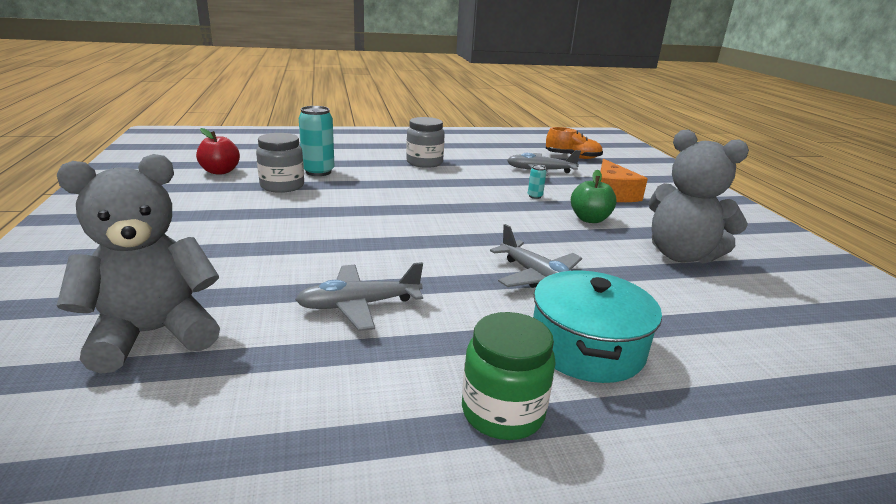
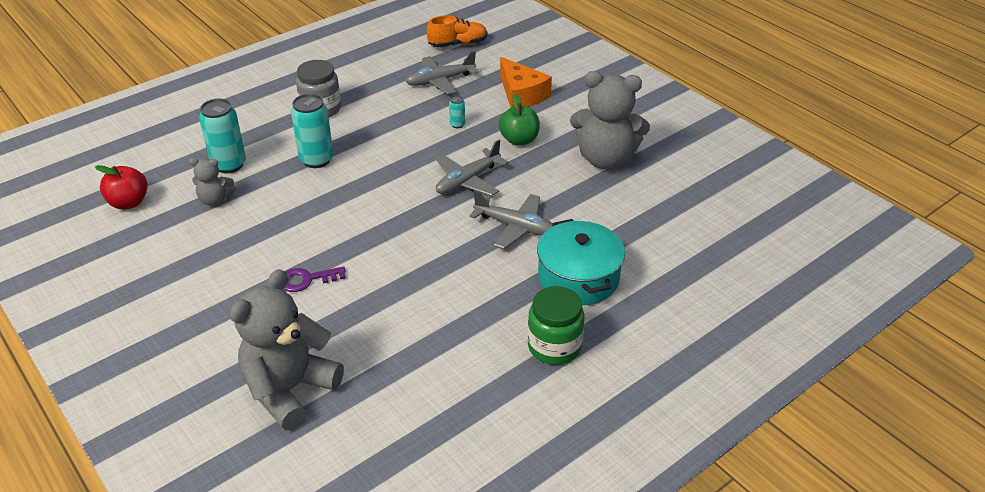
camera: 25 degrees left, 15 degrees up
(282, 186) = (215, 200): grey jar -> grey teddy bear
(287, 253) = (307, 280): none -> purple key
(358, 305) = (407, 306): grey plane -> grey plane (467, 181)
(389, 186) = (316, 160): none -> turquoise can

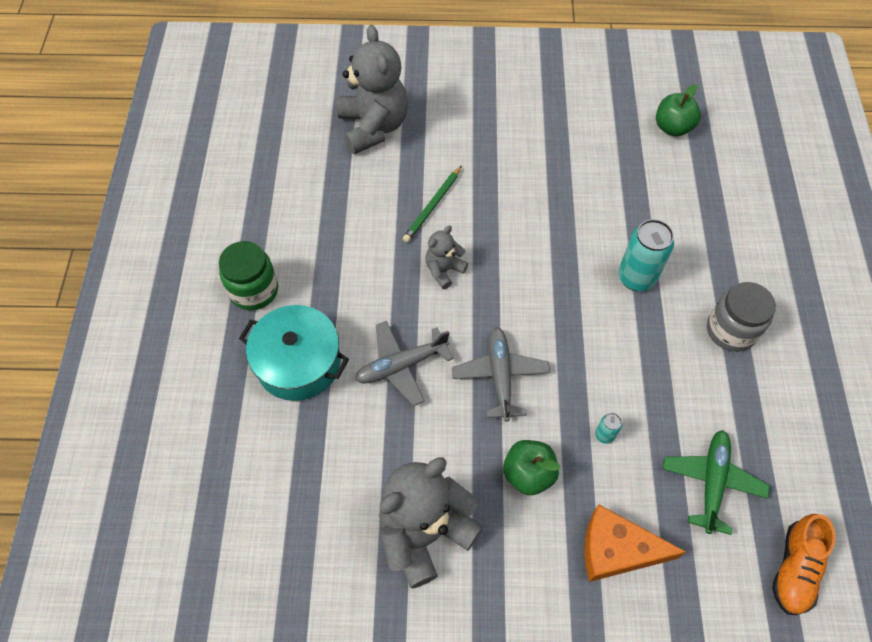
camera: 130 degrees right, 20 degrees up
(129, 203) = (672, 127): red apple -> green apple
(215, 200) = (631, 180): grey teddy bear -> grey teddy bear (444, 270)
(229, 165) = (680, 212): turquoise can -> none
(307, 280) = (472, 187): purple key -> none
(351, 292) = (433, 206): none -> green pencil
(440, 81) = (711, 482): grey plane -> green plane

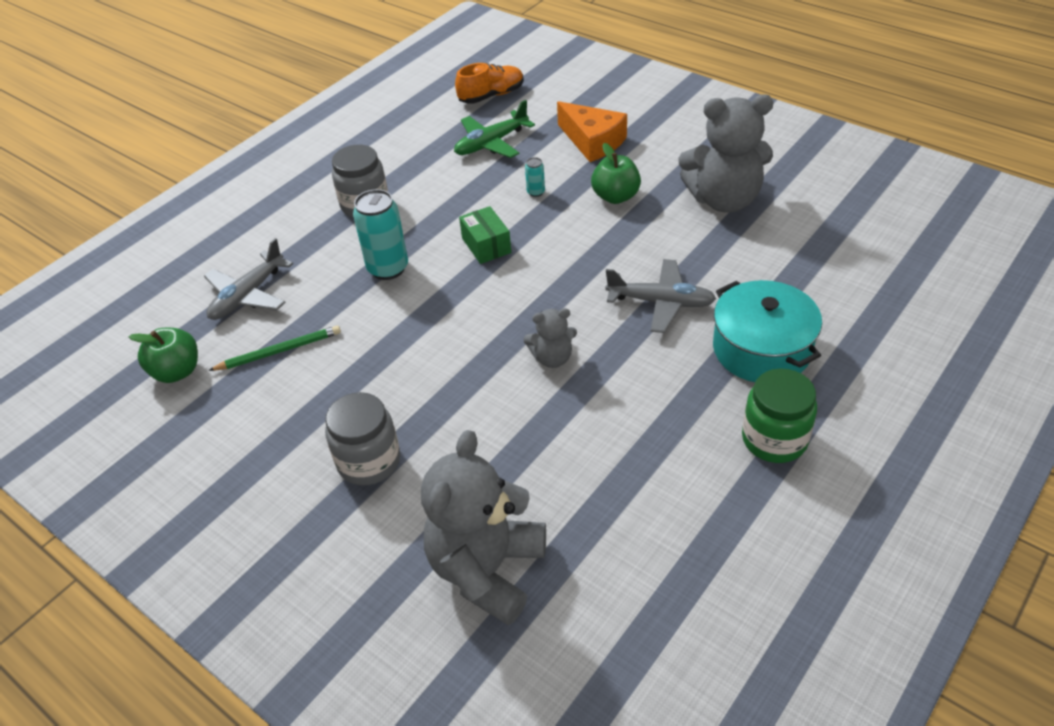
camera: 140 degrees left, 15 degrees down
(433, 206) = (505, 426): green pencil -> green pencil (279, 351)
(493, 142) = (369, 461): none -> grey jar
(500, 376) = (579, 258): grey plane -> grey plane (248, 295)
(586, 345) = (486, 245): none -> green box

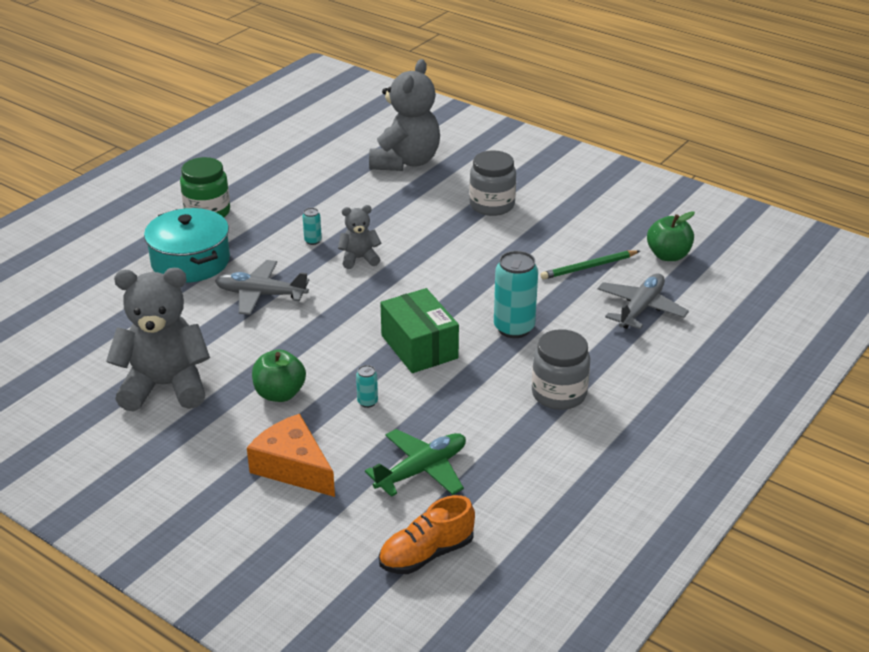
camera: 175 degrees right, 10 degrees down
(486, 245) = (419, 347): green box -> green box, size x1.51
(614, 387) = (313, 241): none -> turquoise can

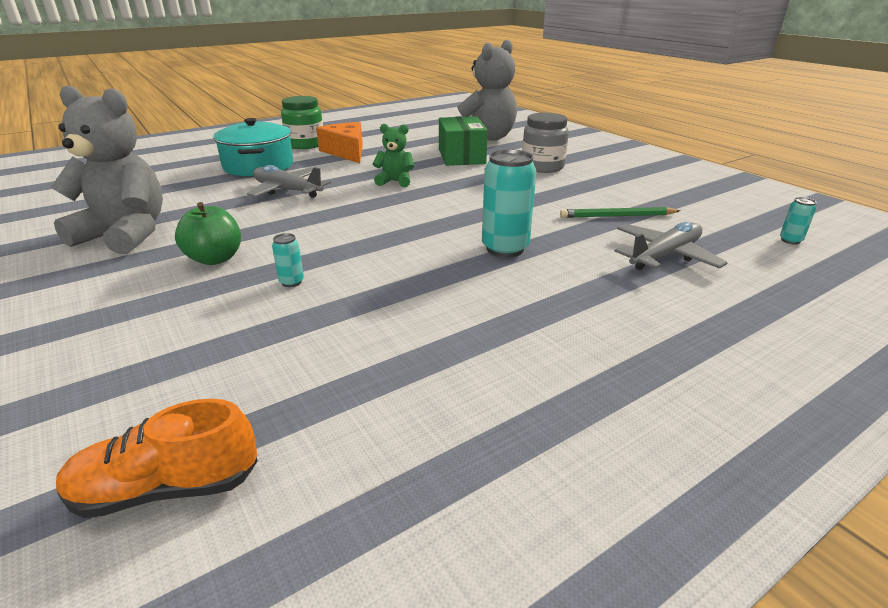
camera: 20 degrees right, 5 degrees down
(293, 467) = (142, 327): orange cheese -> orange cheese (346, 152)
(313, 241) = (367, 167): turquoise can -> turquoise can (790, 240)
(359, 259) = (395, 181): grey teddy bear -> green teddy bear
(419, 347) = (391, 247): green box -> green box (461, 156)
(422, 470) = (279, 365): green plane -> none
(559, 394) = (519, 317): grey jar -> none
(668, 255) = (713, 220): green apple -> none

